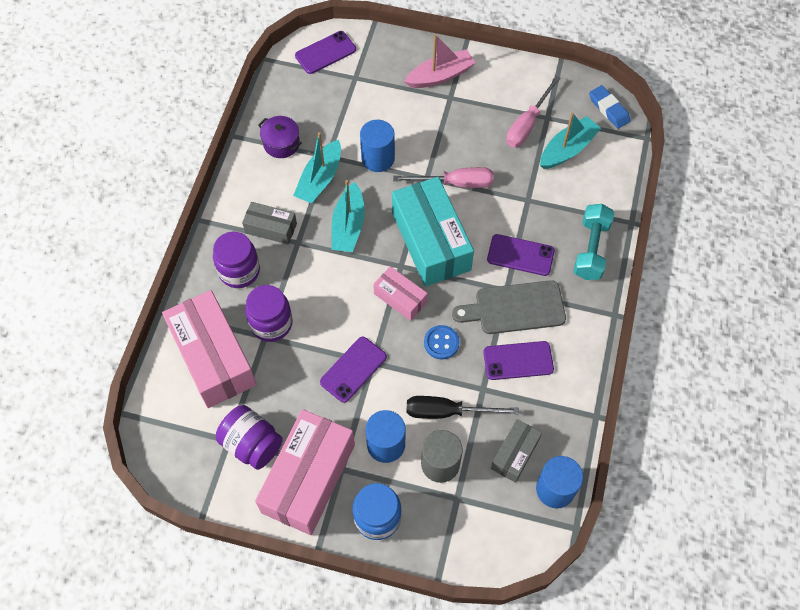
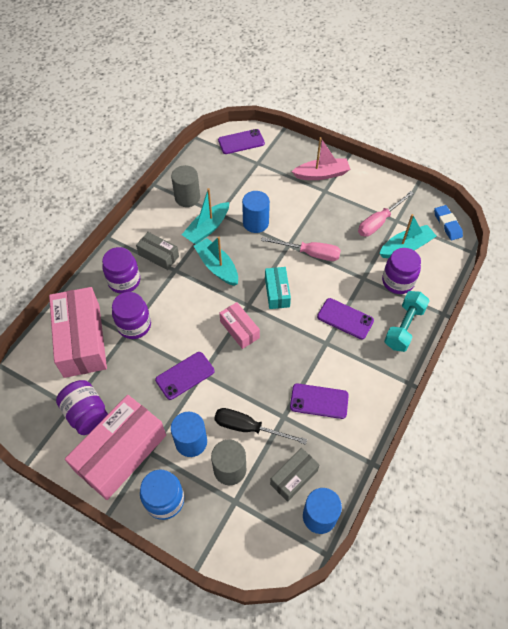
camera: 15 degrees right, 5 degrees down
(281, 144) = (187, 197): purple pot -> grey cylinder
(348, 226) = (217, 267): turquoise boat -> turquoise boat turned 120 degrees clockwise
(431, 241) = (277, 292): turquoise box -> turquoise box, size x0.52
(441, 343) = (261, 372): blue button -> none
(515, 308) = (329, 359): grey cutting board -> none
(569, 195) = (398, 281): none -> purple jar

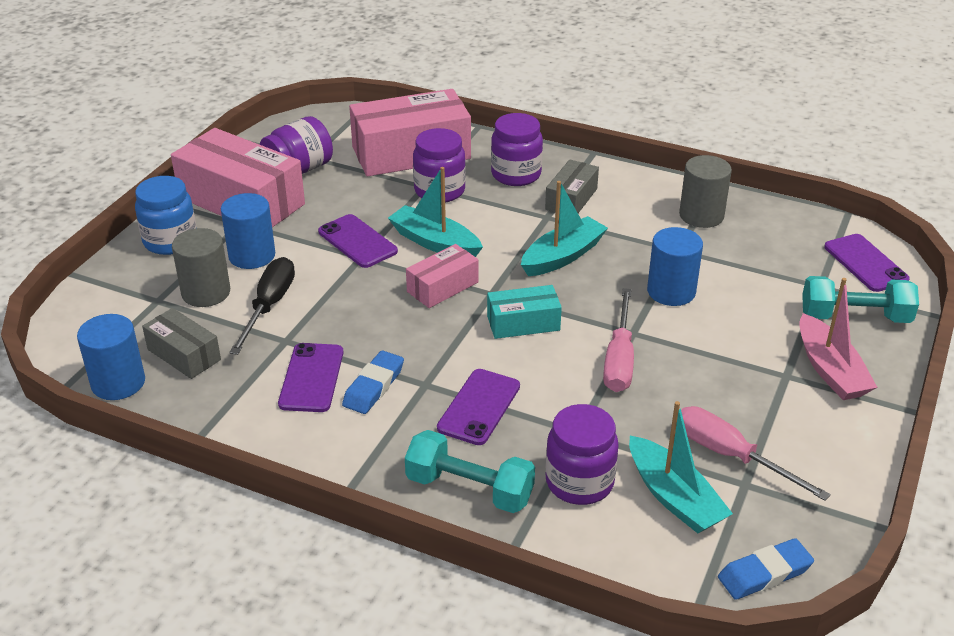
camera: 85 degrees right, 20 degrees down
(207, 228) = (640, 240): turquoise boat -> turquoise boat (435, 242)
(283, 156) = (855, 317): none -> turquoise dumbbell
(327, 368) = (374, 386): none -> blue eraser

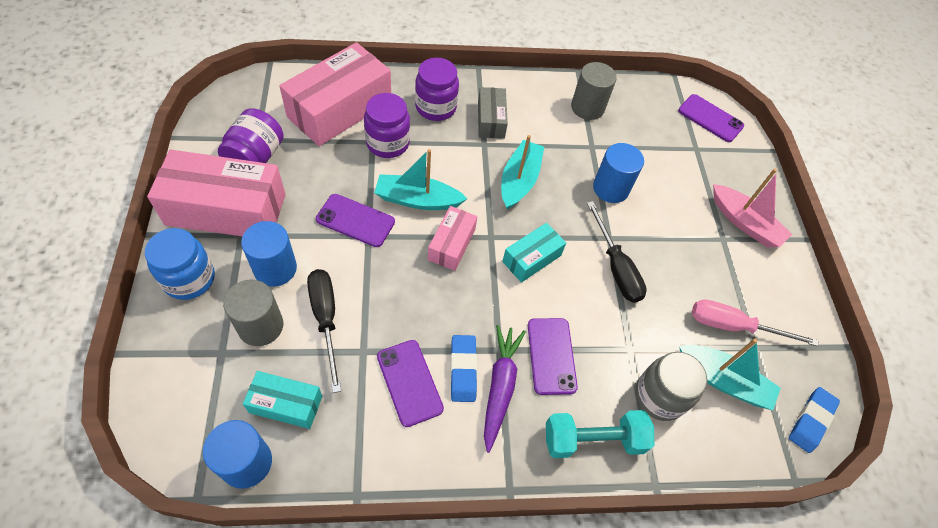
camera: 35 degrees left, 20 degrees up
(184, 354) = (286, 404): grey box -> turquoise box
(401, 412) = (500, 387): none -> purple carrot
(579, 482) = (659, 396): purple jar -> grey jar
(619, 359) = (616, 267): pink screwdriver -> black screwdriver
(855, 317) = (731, 169): turquoise dumbbell -> none

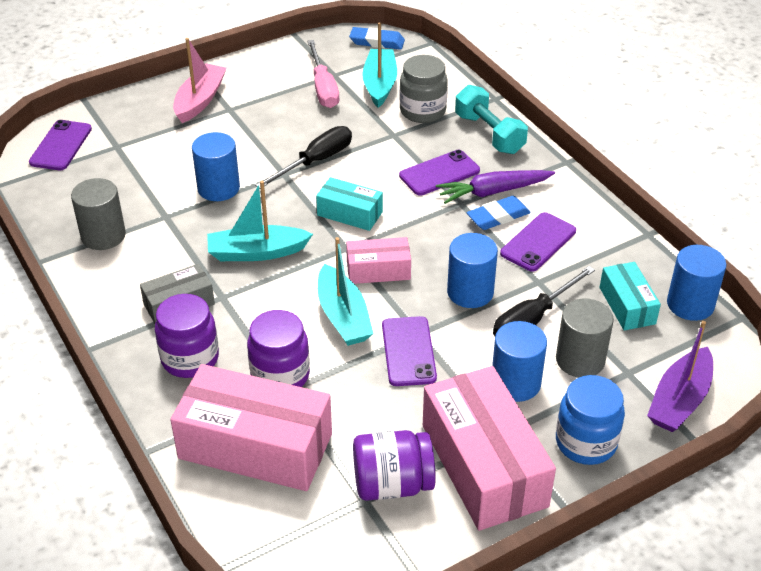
camera: 110 degrees left, 15 degrees down
(165, 370) = (679, 400): none -> purple boat
(386, 293) = (470, 292): none -> blue cylinder

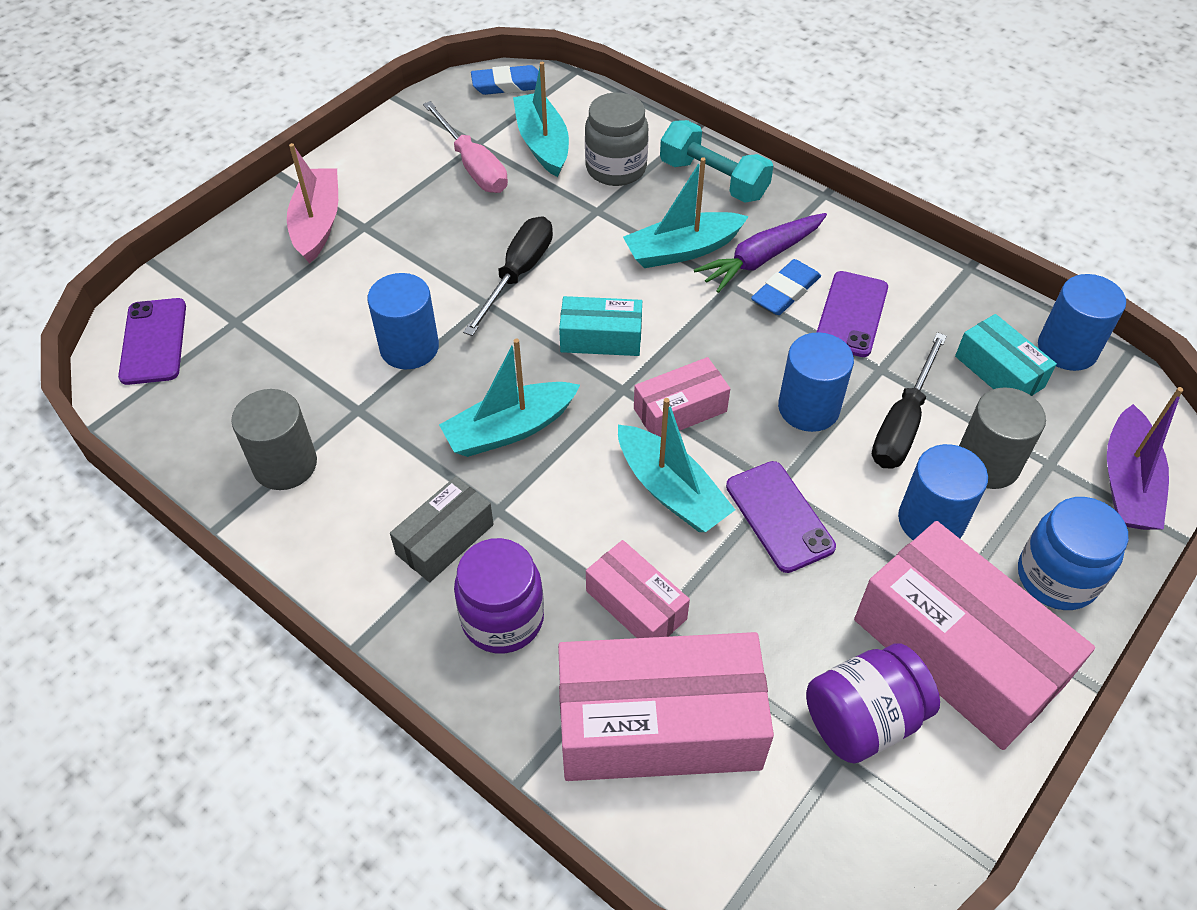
camera: 20 degrees left, 10 degrees up
(280, 375) = (636, 605): purple jar -> pink box
(439, 173) = (682, 250): purple phone -> turquoise boat

